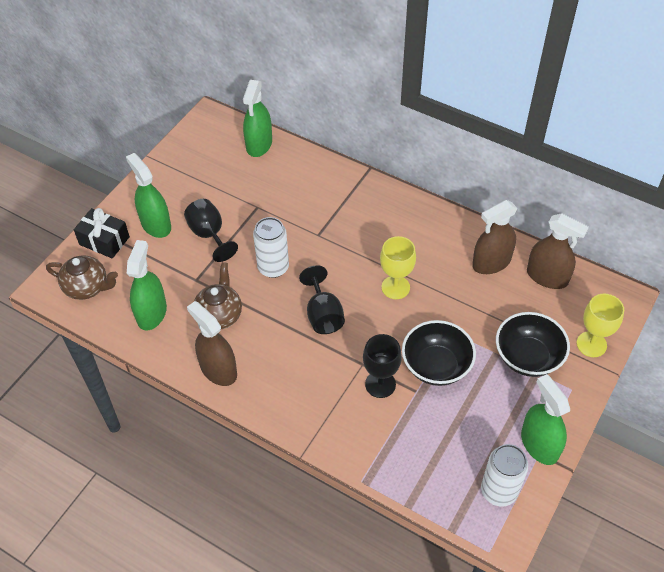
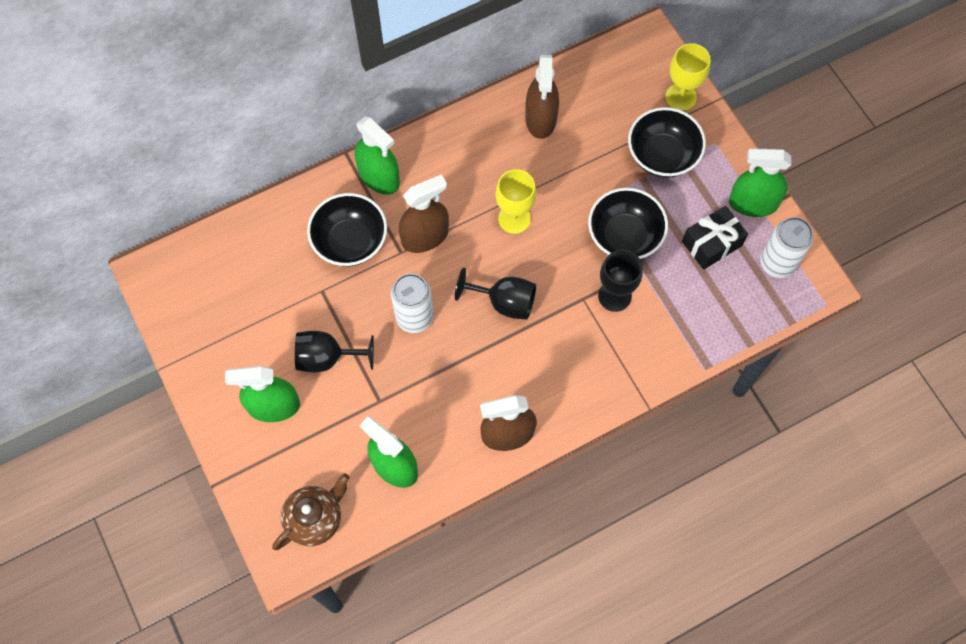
camera: 60 degrees left, 15 degrees up
(104, 241) = (259, 471): black gift -> black gift (711, 243)
(219, 315) = (441, 400): brown teapot -> none
(259, 144) = (232, 242): green spray bottle -> green spray bottle (379, 177)
(305, 203) = (350, 241): none -> black bowl
(547, 277) = (587, 83): brown spray bottle -> brown spray bottle (425, 236)

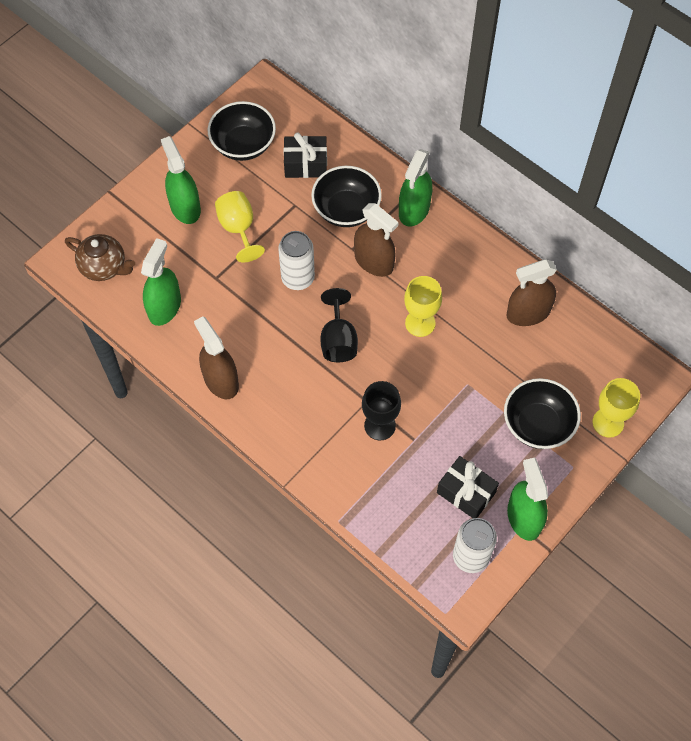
camera: 70 degrees right, 5 degrees down
(274, 262) = (305, 164): none -> black gift
(327, 358) = (238, 229): black goblet -> yellow goblet
(624, 236) = (441, 416): black bowl -> black bowl (243, 145)

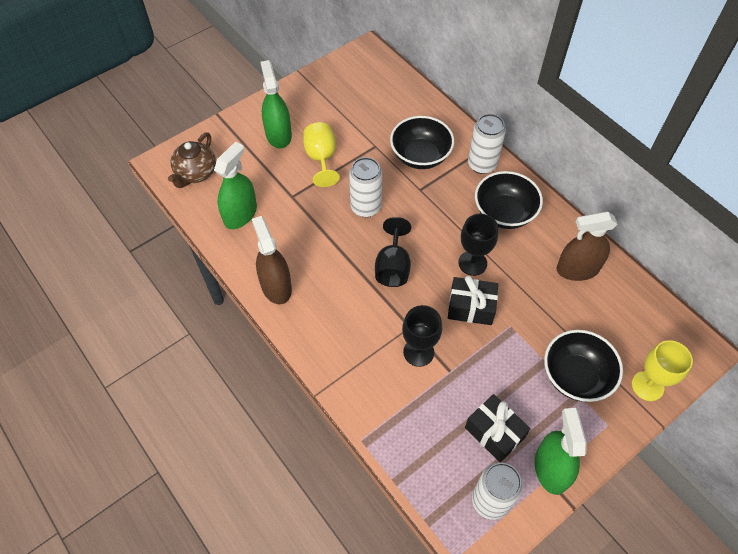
camera: 10 degrees right, 5 degrees down
(104, 267) = (196, 173): brown teapot -> brown teapot turned 75 degrees clockwise
(243, 145) = (340, 92): black bowl -> black bowl (504, 213)
(305, 164) = (391, 115): black gift -> black gift (471, 307)
(374, 261) = (438, 203): brown spray bottle -> none
(414, 210) = (482, 164): green spray bottle -> white can
(420, 323) = (472, 263): yellow goblet -> black goblet

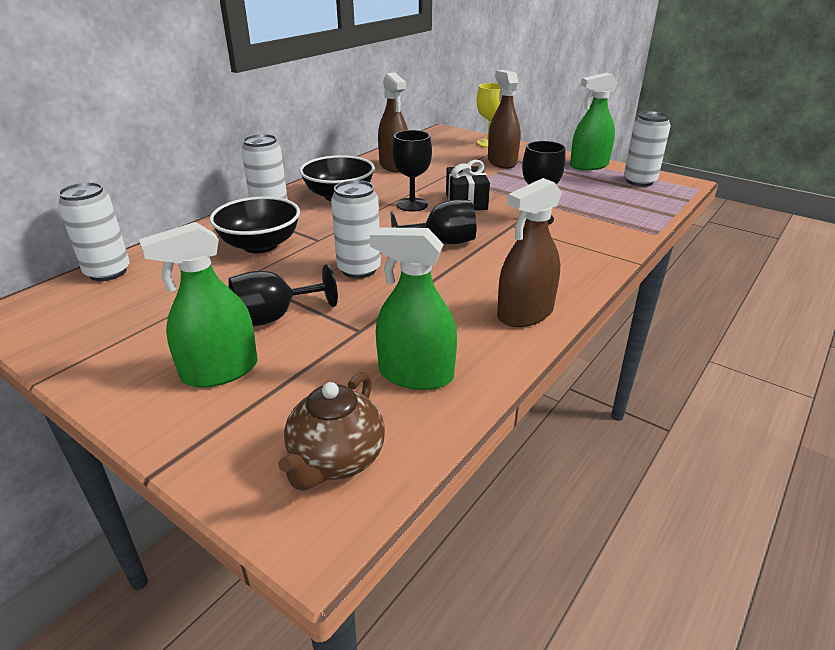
camera: 105 degrees left, 25 degrees down
(196, 173) = (336, 460): brown teapot -> brown teapot turned 105 degrees clockwise
(321, 158) = (274, 317): yellow goblet -> black goblet
(403, 83) = (108, 272): none -> white can
(494, 432) = (582, 184): black gift -> none
(575, 376) = (502, 162): black bowl -> brown spray bottle

